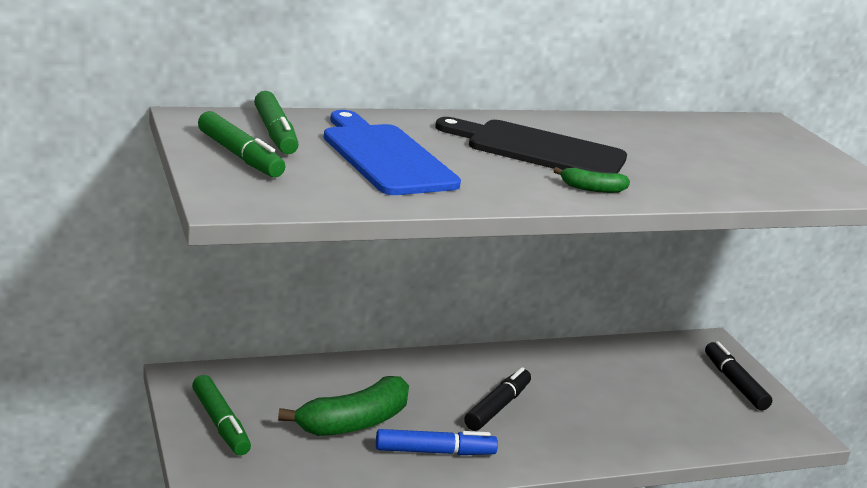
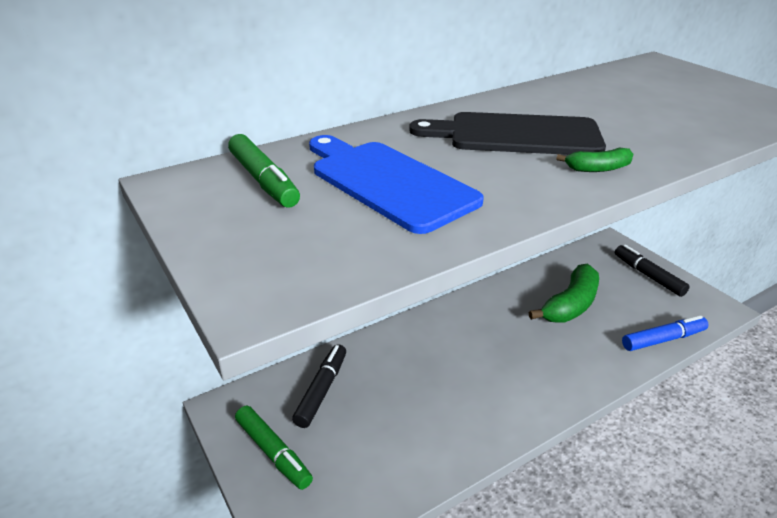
camera: 10 degrees left, 10 degrees up
(239, 156) = (239, 222): green marker -> none
(353, 423) = (388, 411): green banana -> green banana (570, 305)
(434, 452) = (468, 422): blue marker -> blue marker (663, 339)
(497, 407) = (494, 355): black marker -> black marker (321, 390)

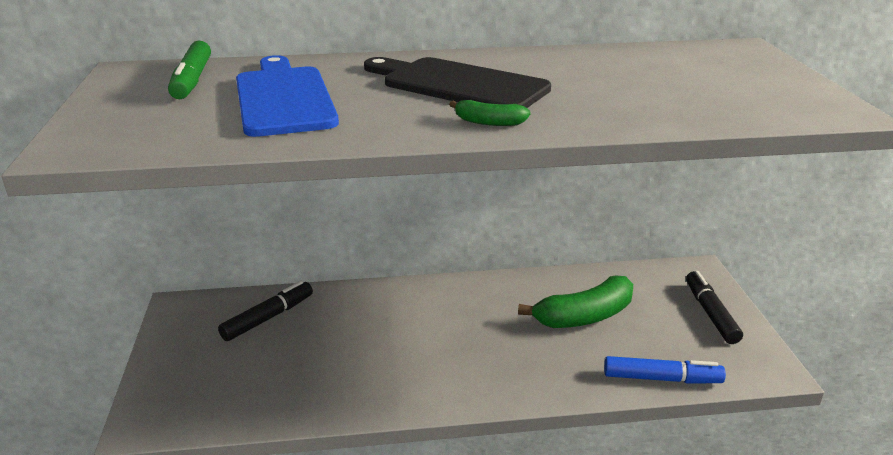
camera: 25 degrees right, 5 degrees down
(273, 452) = (187, 351): green marker -> none

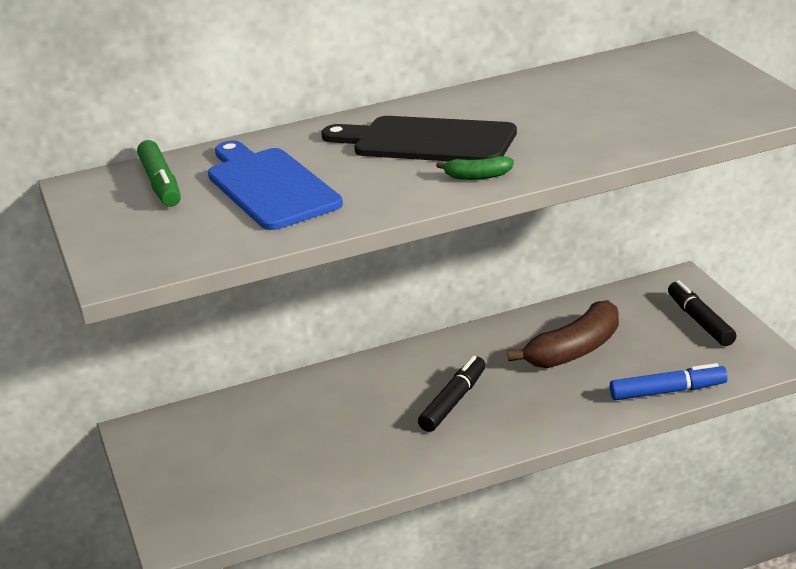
camera: 10 degrees left, 0 degrees up
(268, 318) = (243, 420): black marker -> black marker (453, 402)
(584, 316) = (574, 350): green banana -> brown banana

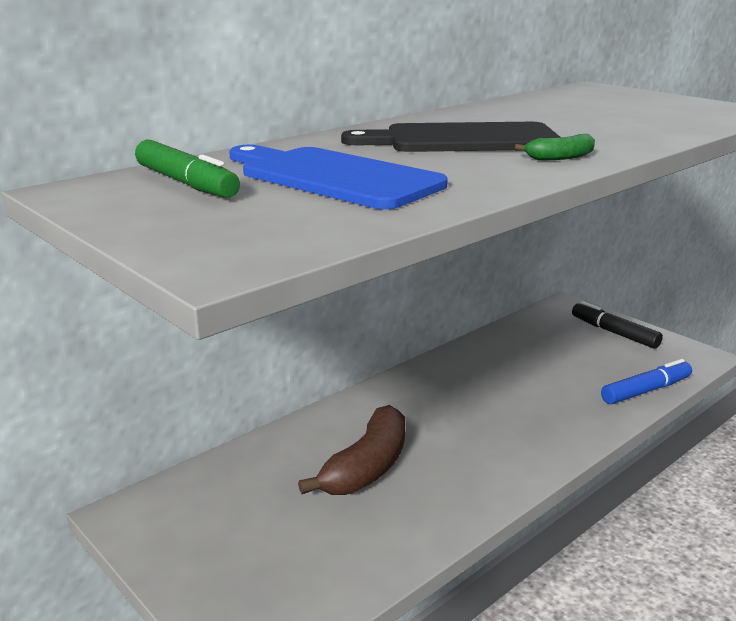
camera: 25 degrees left, 5 degrees down
(453, 402) = (462, 428): black marker -> none
(574, 350) = (533, 368): brown banana -> brown banana (367, 467)

